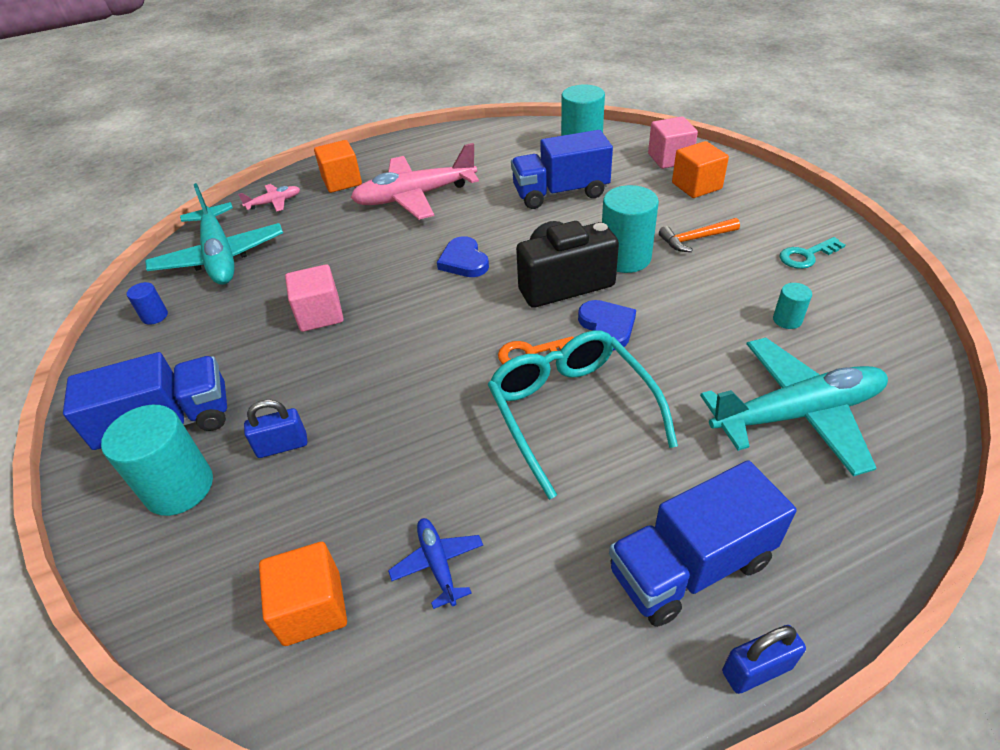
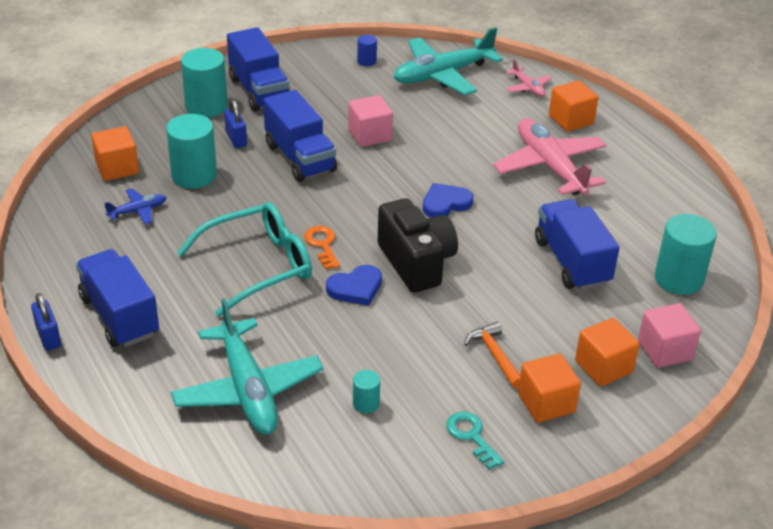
camera: 80 degrees right, 5 degrees down
(349, 376) = (300, 158): none -> blue truck
(625, 258) = (457, 303): turquoise cylinder -> turquoise cylinder (194, 175)
(749, 215) = (546, 403): none -> orange cube

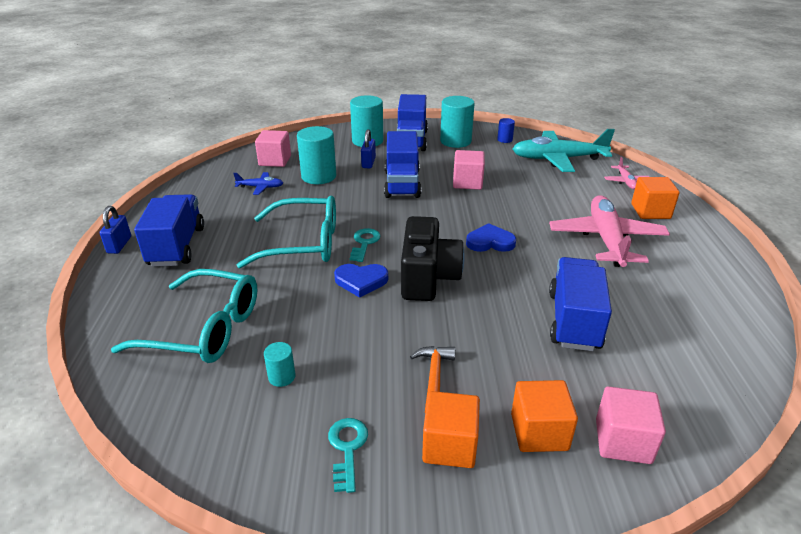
camera: 30 degrees right, 5 degrees down
(117, 168) = (275, 161): orange cube -> pink cube
(248, 389) = (203, 329): turquoise plane -> turquoise glasses
(322, 245) = (364, 243): orange key -> turquoise key
(678, 279) = (683, 372): turquoise cylinder -> turquoise cylinder (455, 141)

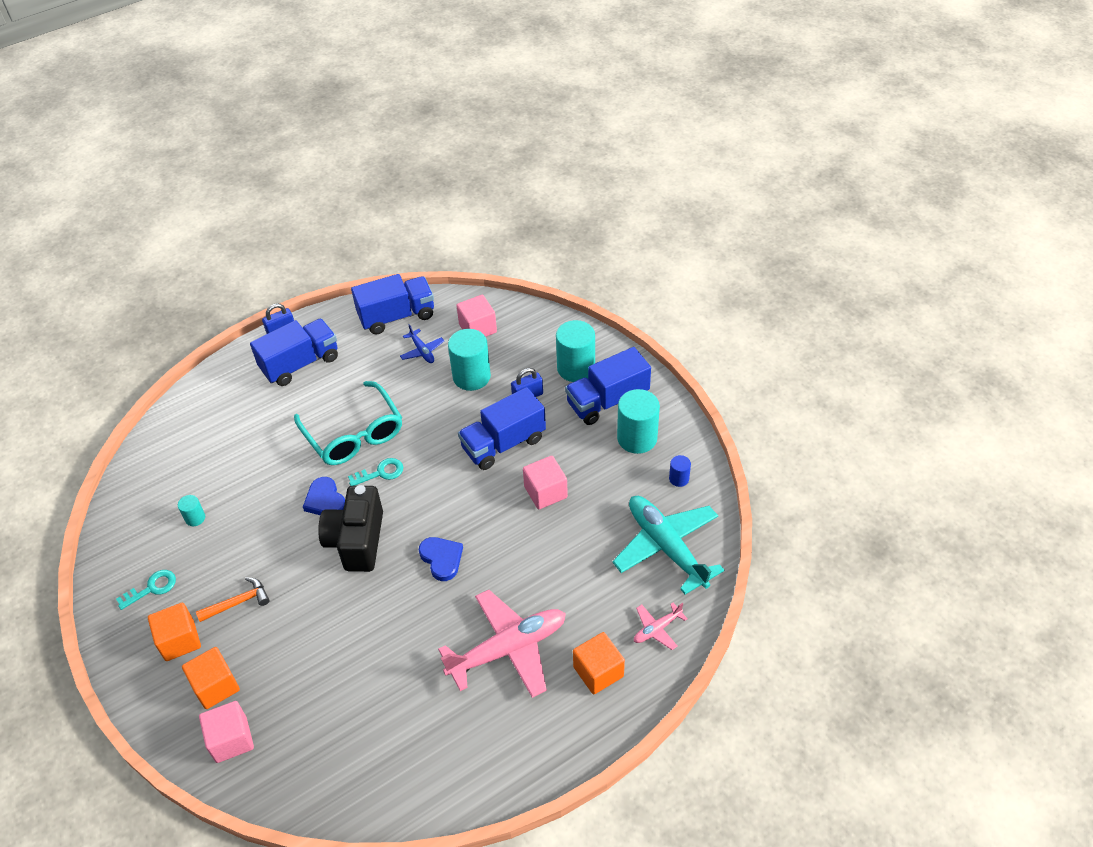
camera: 60 degrees right, 15 degrees up
(203, 329) = (218, 446): turquoise glasses -> none
(428, 278) = (356, 541): black camera -> black camera turned 120 degrees clockwise
(574, 321) = (356, 665): blue truck -> blue truck (397, 316)

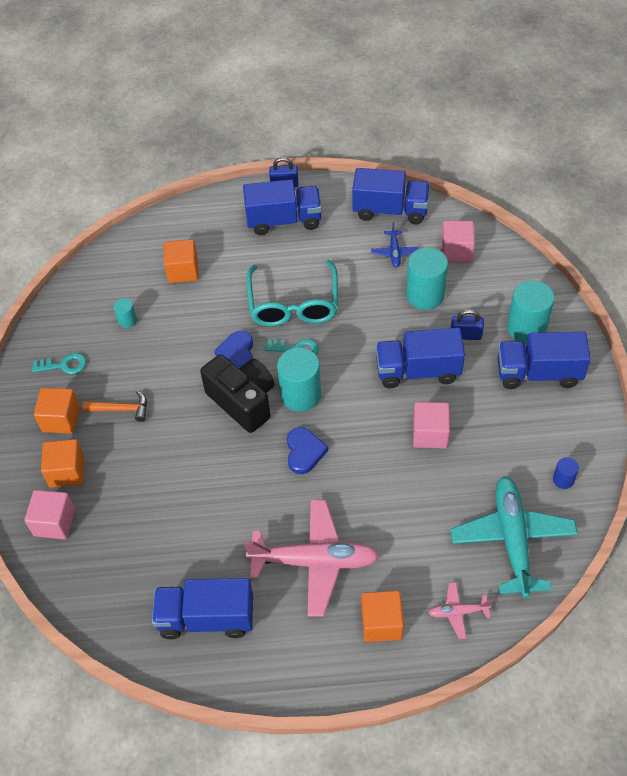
camera: 30 degrees right, 5 degrees up
(225, 449) = (183, 271): none -> orange cube
(356, 541) = (243, 401): black camera -> black camera turned 105 degrees clockwise
(437, 749) = (206, 618): none -> blue truck
(637, 438) = (545, 422): turquoise cylinder -> turquoise cylinder (300, 395)

